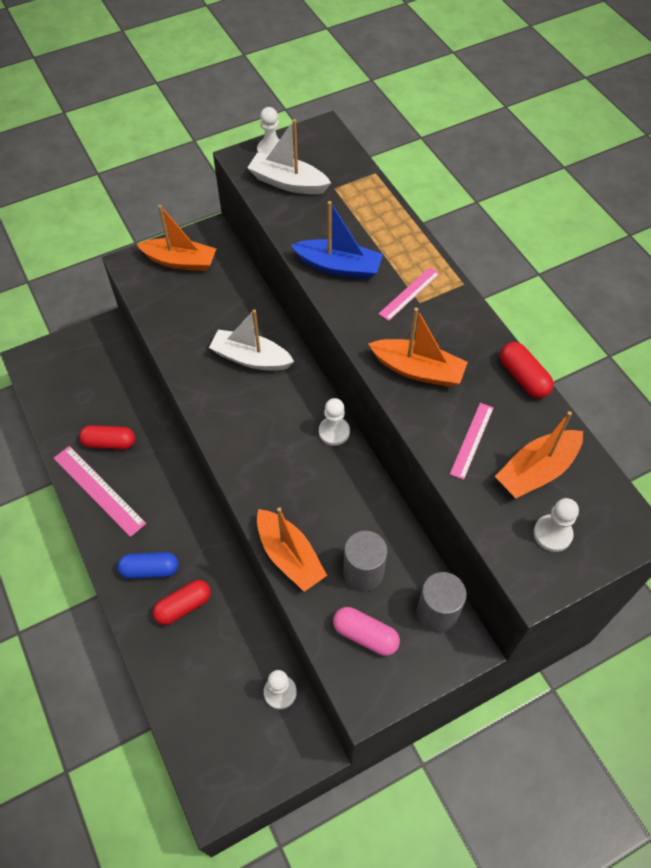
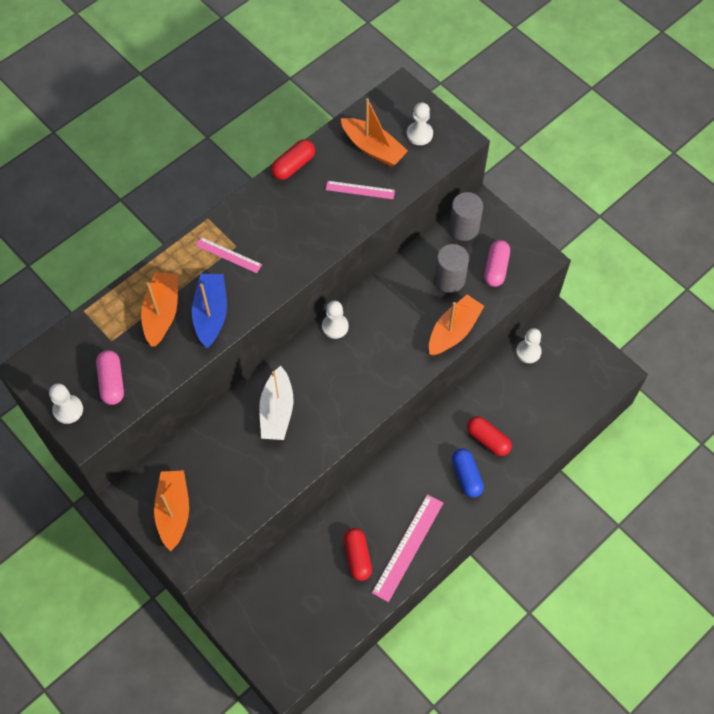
camera: 105 degrees left, 5 degrees up
(288, 183) = (112, 382): white boat -> pink capsule
(417, 370) = (306, 235): orange boat -> orange boat (162, 313)

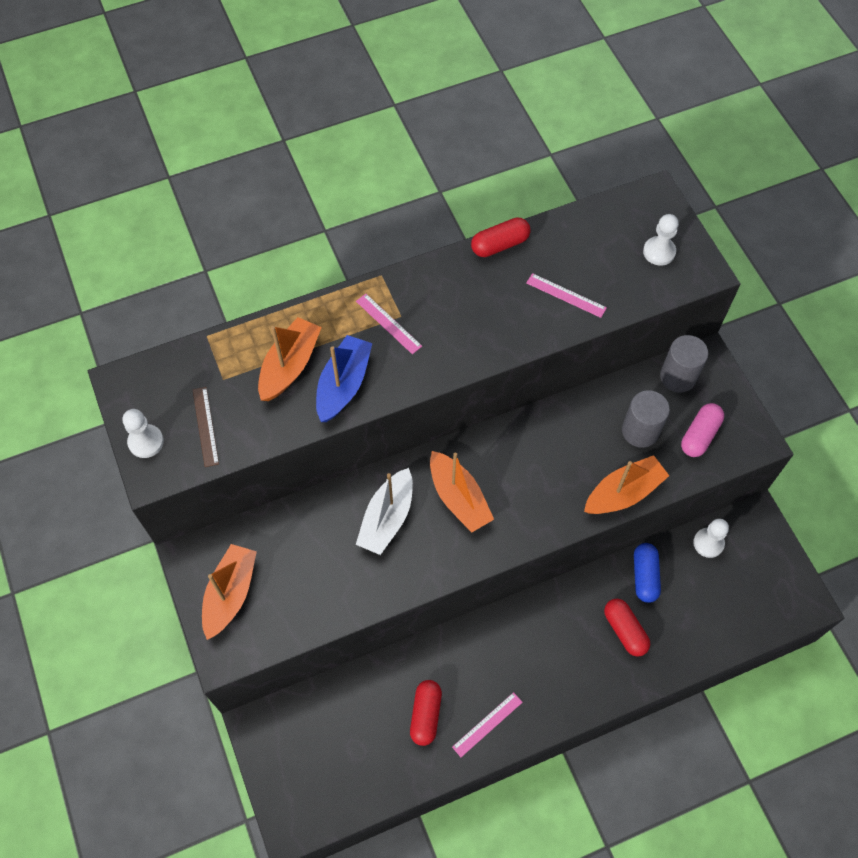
camera: 20 degrees right, 0 degrees up
(112, 382) = (205, 426): pink capsule -> brown ruler
(335, 326) = (488, 443): white pawn -> none
(373, 148) = (598, 252): orange boat -> orange boat (458, 497)
(408, 547) = (487, 724): pink ruler -> pink ruler, size x0.59
(466, 476) = (584, 665): blue capsule -> blue capsule (644, 576)

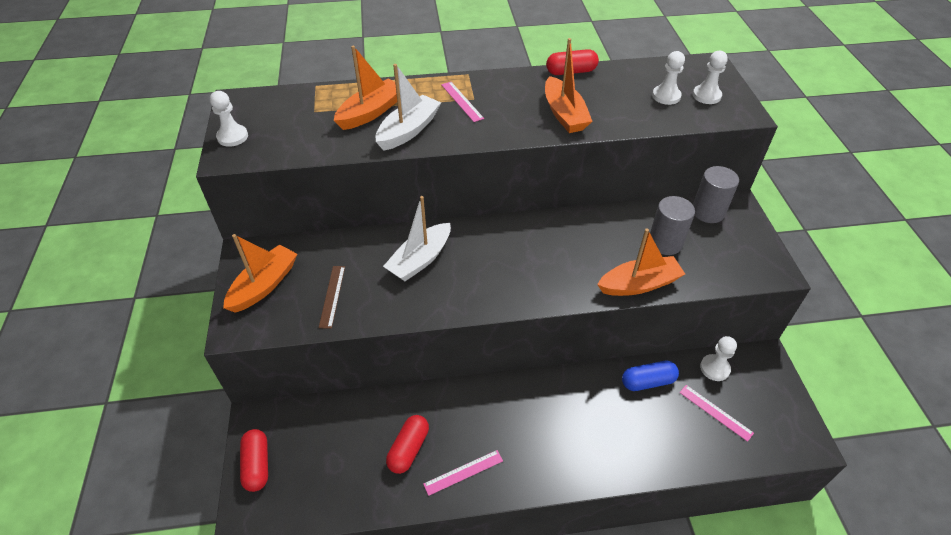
camera: 15 degrees right, 15 degrees down
(205, 426) = (284, 136): brown ruler -> brown ruler (332, 296)
(343, 385) = (408, 131): blue boat -> white boat
(458, 497) = (487, 258): orange boat -> orange boat (564, 114)
(566, 295) = (617, 108): pink ruler -> pink ruler (715, 412)
(615, 263) = (666, 96): none -> white pawn
(624, 630) = (618, 422): red capsule -> red capsule (257, 465)
(644, 576) = (648, 381): blue capsule -> blue capsule turned 60 degrees clockwise
(699, 435) = (720, 256): pink capsule -> none

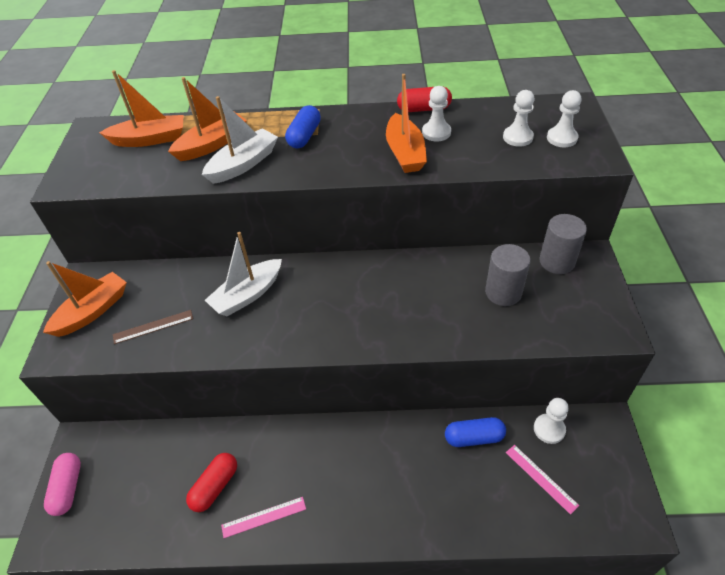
camera: 10 degrees right, 0 degrees up
(232, 137) = (75, 164): white pawn -> white pawn (436, 132)
(257, 465) = (68, 488): red capsule -> pink capsule
(332, 296) = (153, 326): brown ruler -> brown ruler turned 60 degrees clockwise
(461, 101) = (304, 136): pink ruler -> blue capsule
(639, 284) = (465, 336): orange boat -> orange boat (150, 139)

